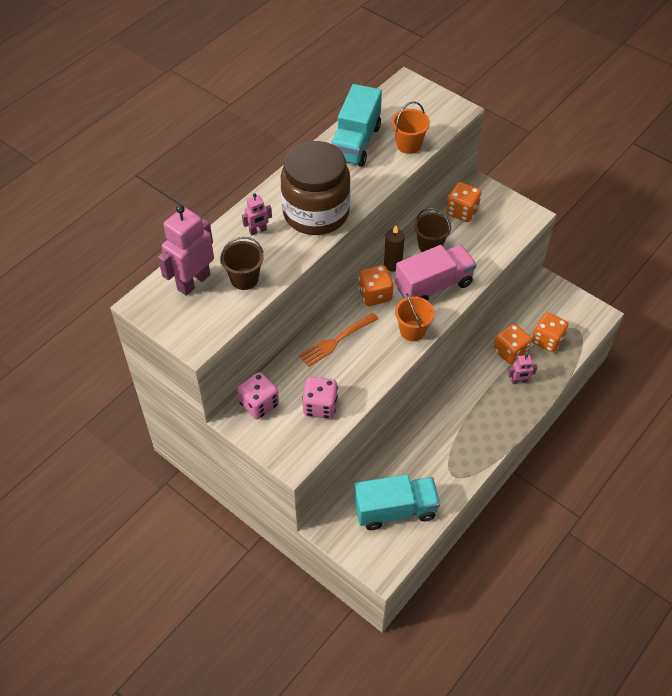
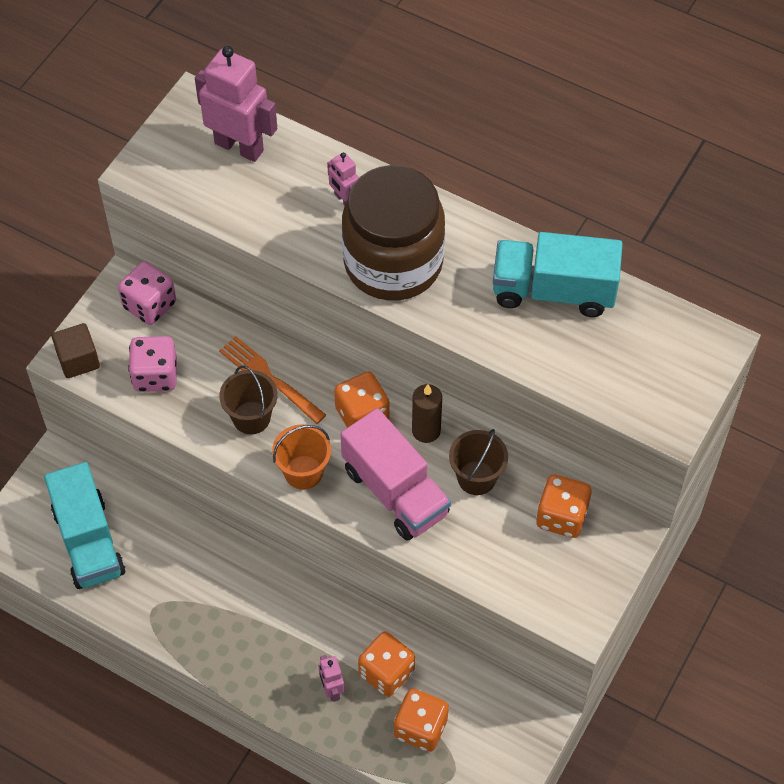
camera: 80 degrees right, 5 degrees up
(244, 279) = (254, 201): brown bucket -> brown bucket (251, 418)
(296, 453) = (78, 360): none -> brown cube
(408, 145) = (567, 363): orange bucket -> none

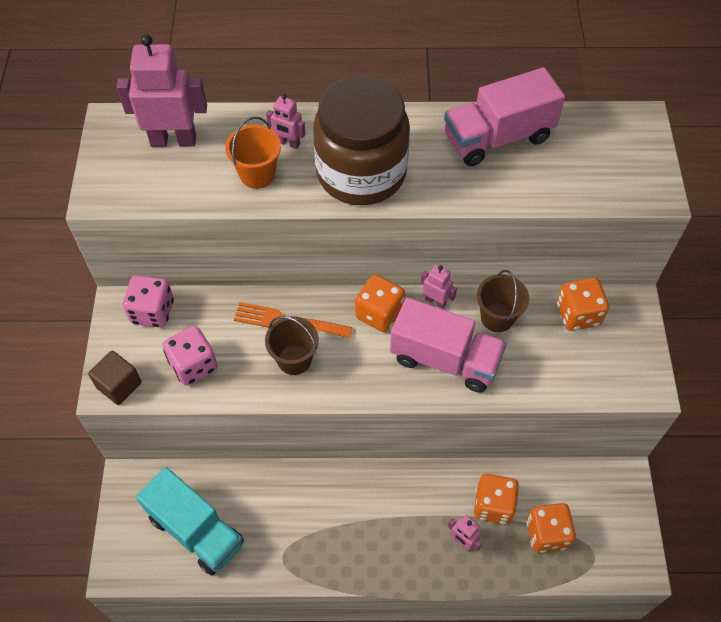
camera: 30 degrees left, 0 degrees up
(303, 472) = (364, 381): orange bucket -> orange bucket (257, 174)
(426, 431) = (435, 301): brown candle -> pink robot
(553, 291) = (498, 137): turquoise truck -> pink truck

